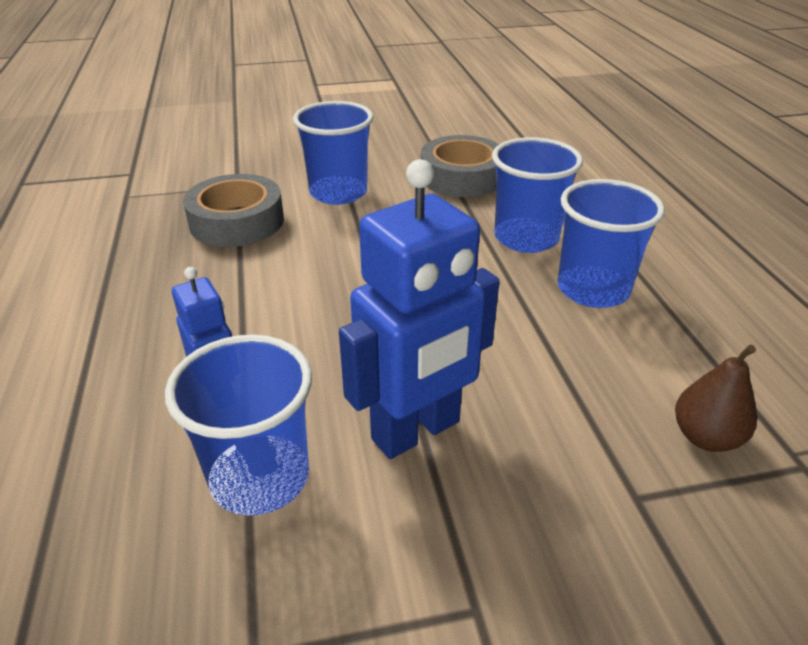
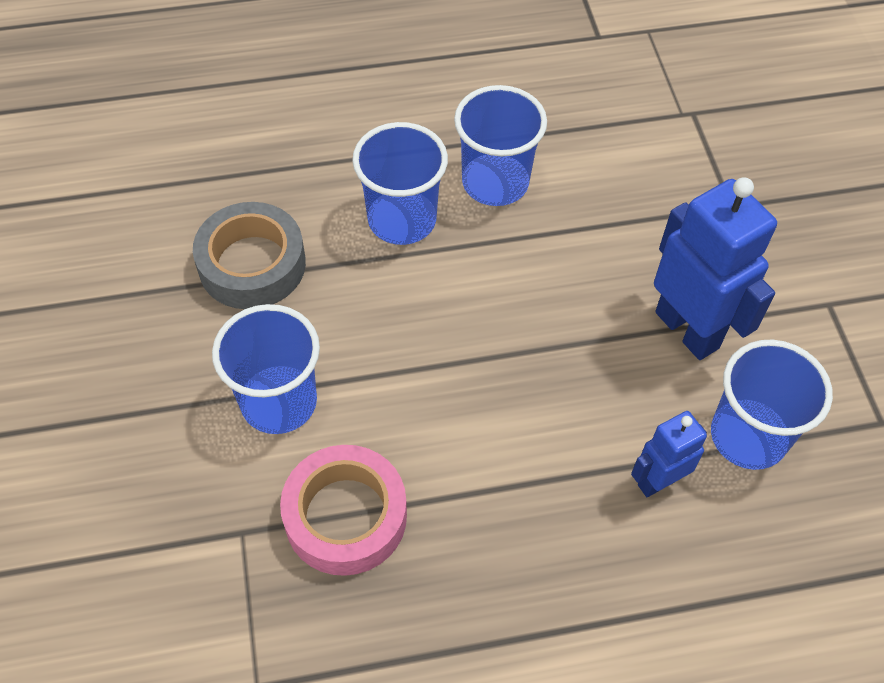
camera: 90 degrees left, 20 degrees up
(237, 221) = (345, 516): grey tape -> pink tape
(705, 437) = (673, 155): brown pear -> none

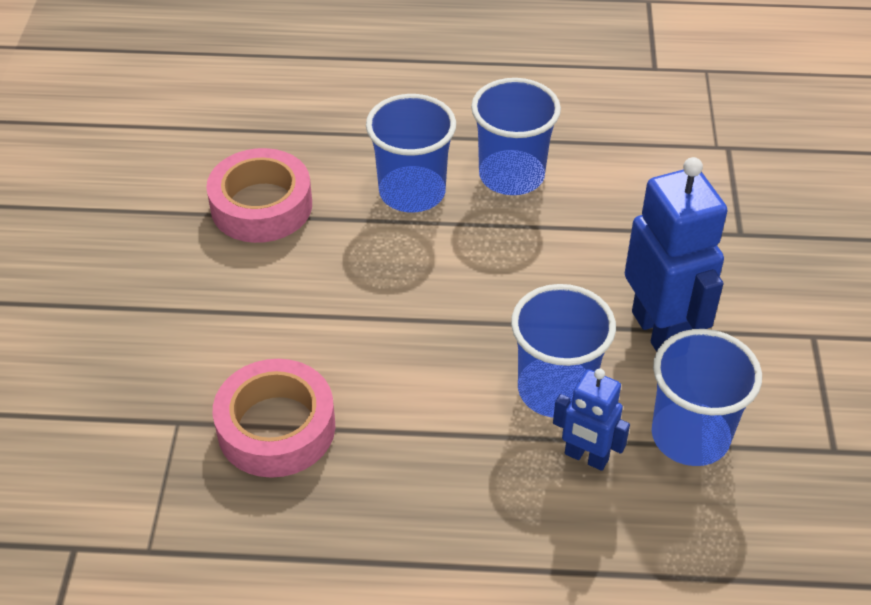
camera: 15 degrees right, 10 degrees down
(252, 264) = (261, 206): grey tape -> pink tape
(279, 402) = (247, 322): blue cup -> blue cup (555, 390)
(658, 481) = (586, 457): blue robot -> blue robot turned 135 degrees counterclockwise

